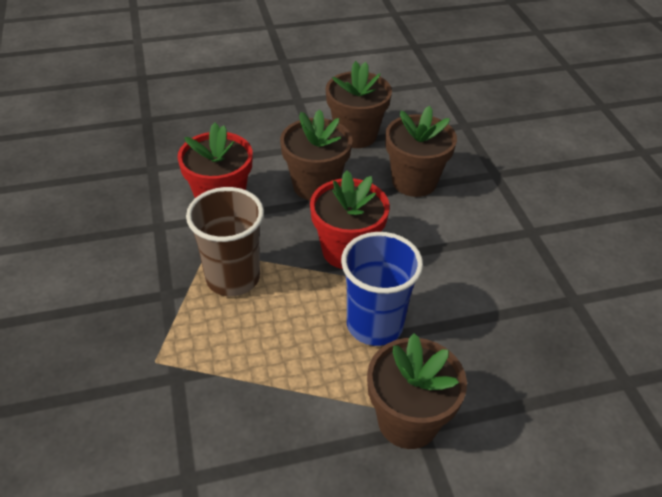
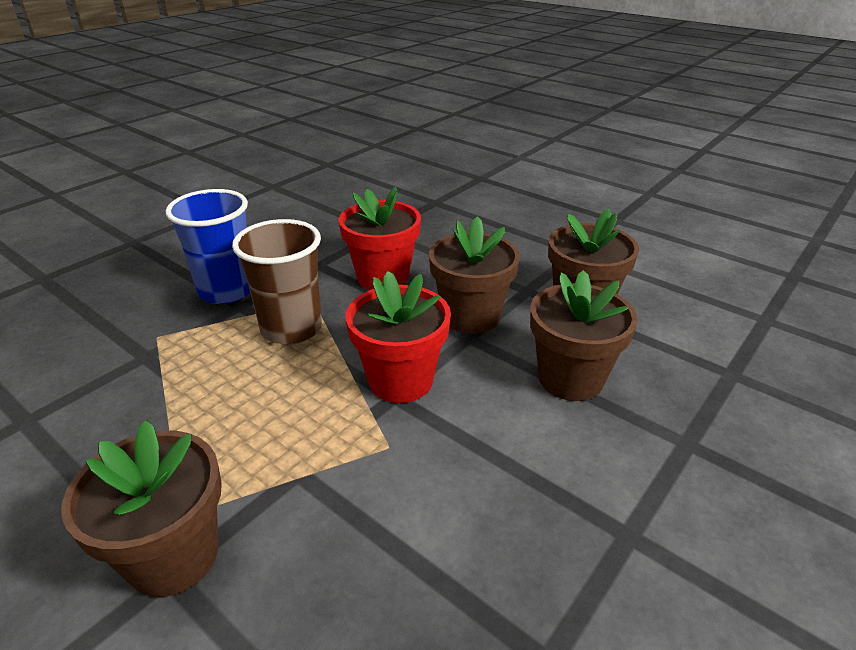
camera: 55 degrees right, 10 degrees down
(374, 324) = (308, 453): blue cup -> blue cup (227, 291)

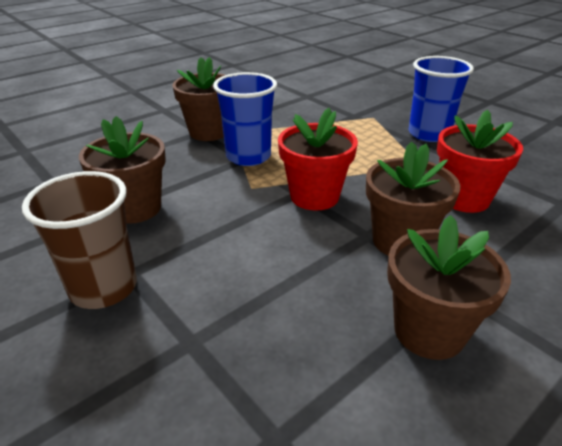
camera: 100 degrees right, 0 degrees up
(289, 467) = (248, 156): none -> blue cup
(291, 329) = (381, 157): brown cup -> brown cup (103, 288)
(570, 379) = (297, 286): brown flower pot -> brown flower pot (135, 208)

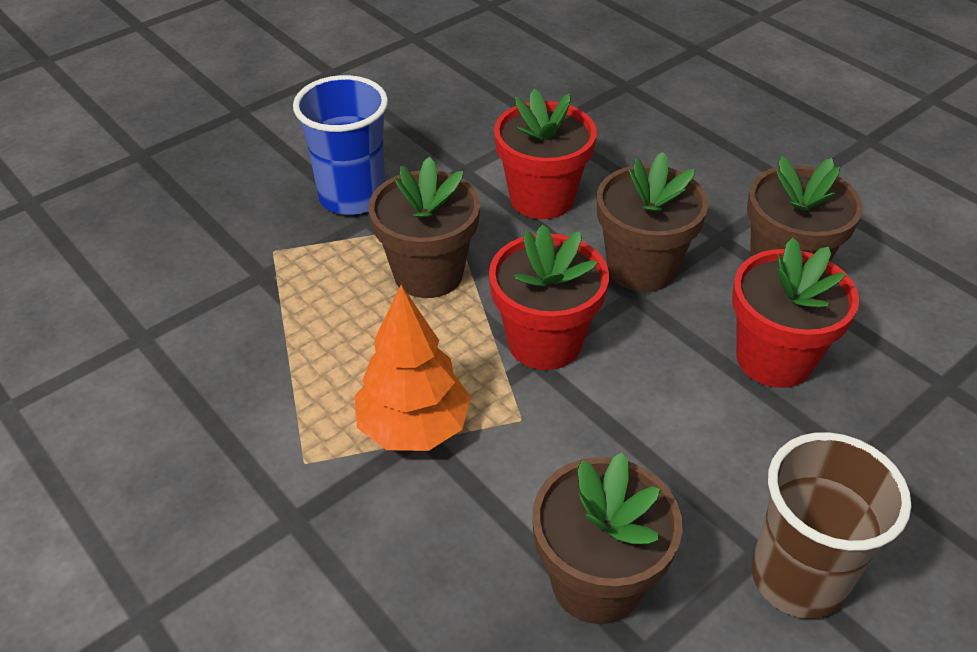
camera: 90 degrees left, 10 degrees up
(209, 132) = (297, 502): brown flower pot -> brown flower pot (428, 273)
(248, 156) = (413, 428): blue cup -> orange tree
(306, 305) = (774, 359): none -> red flower pot

